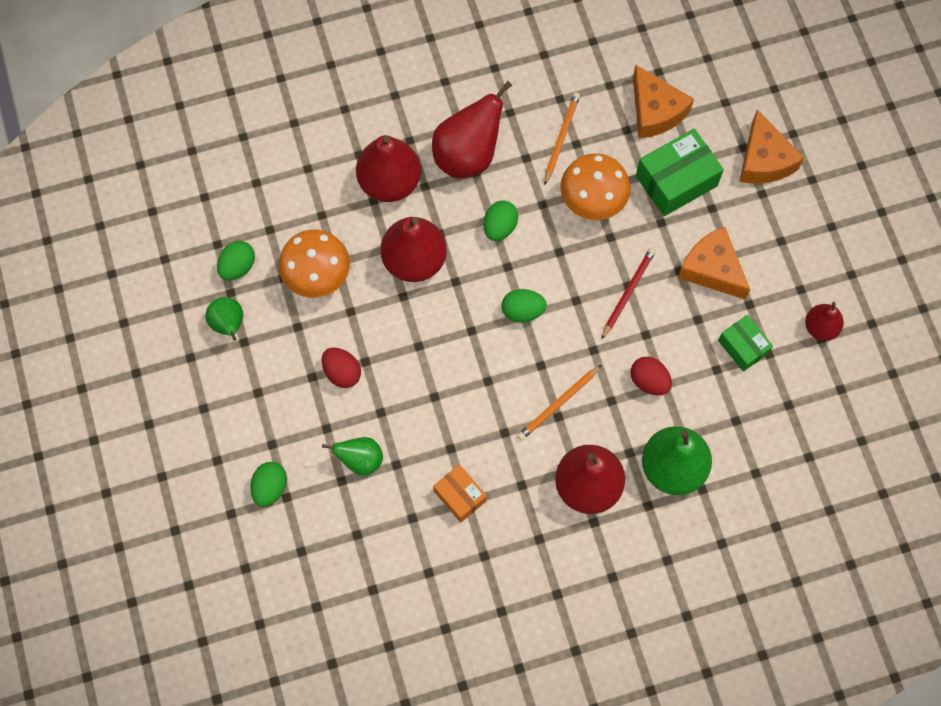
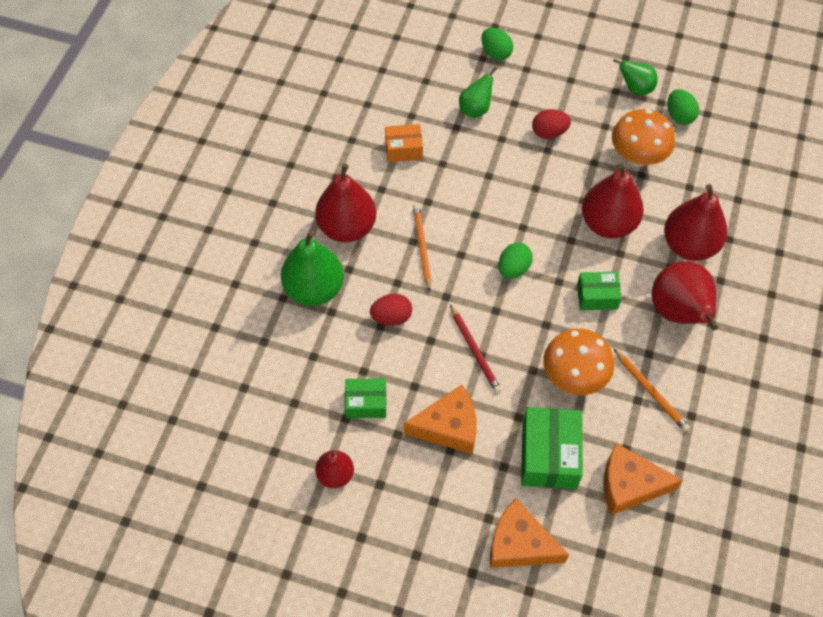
camera: 125 degrees right, 10 degrees down
(500, 227) = (597, 296): green egg -> green box

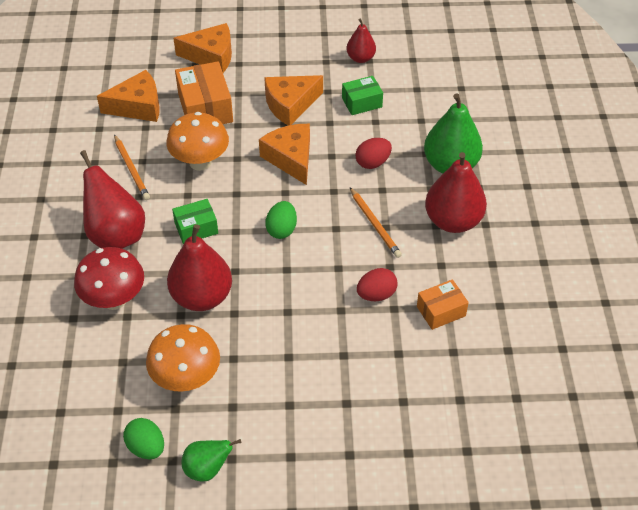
camera: 160 degrees right, 10 degrees down
(475, 109) = (387, 381): green pear -> none
(475, 350) = (291, 158): red pencil -> orange cheese
(496, 53) = (395, 465): green egg -> none
(549, 133) = (293, 378): red egg -> red egg (376, 294)
(549, 455) = (205, 108): green box -> orange box
(651, 391) = (132, 169): orange pencil -> orange pencil turned 150 degrees counterclockwise
(689, 245) = (114, 299): red pear -> red mushroom

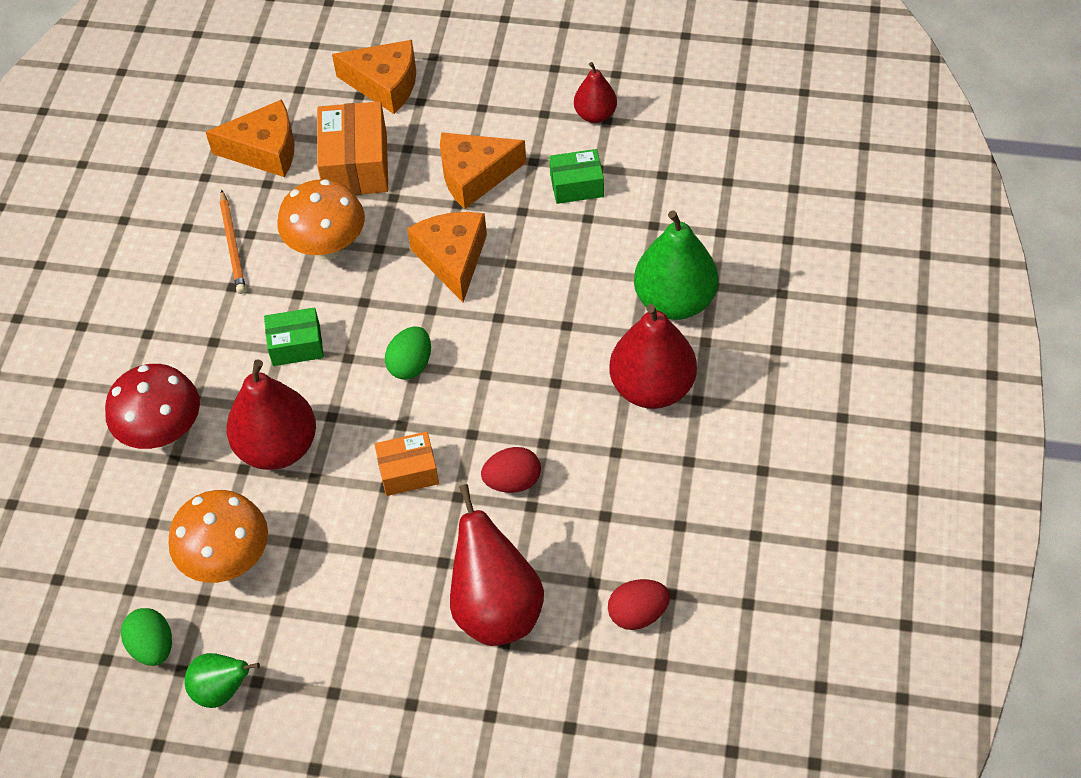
camera: 15 degrees right, 5 degrees up
(116, 235) = (188, 340): red pear -> red pear (496, 609)
(372, 163) = (565, 282): red egg -> red egg (638, 614)
(375, 224) = (541, 376): orange pencil -> none
(441, 311) = (594, 520): orange box -> orange box (408, 472)

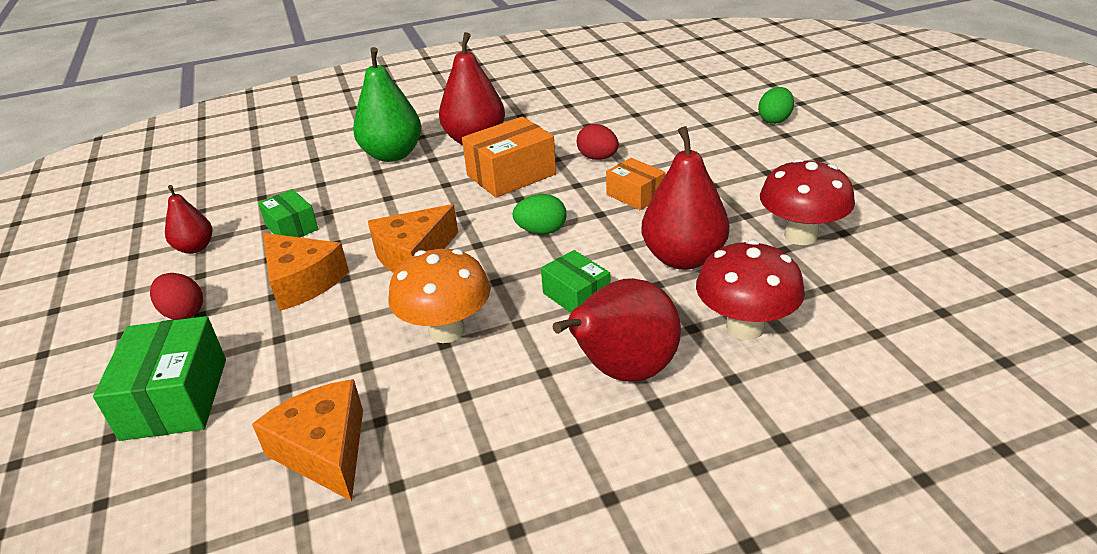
camera: 120 degrees left, 20 degrees down
(153, 647) = (907, 235): green egg -> green egg (774, 120)
(222, 690) = (884, 194): green pear -> none
(228, 560) = (800, 236): orange mushroom -> red mushroom
(233, 245) = (488, 400): orange pencil -> none
(356, 165) = (319, 363): orange box -> orange box (511, 175)
(385, 84) = (175, 398): orange cheese -> green box
(496, 609) = (691, 133): red pear -> red pear (623, 371)
(638, 614) = (638, 98): red egg -> red egg (183, 313)

